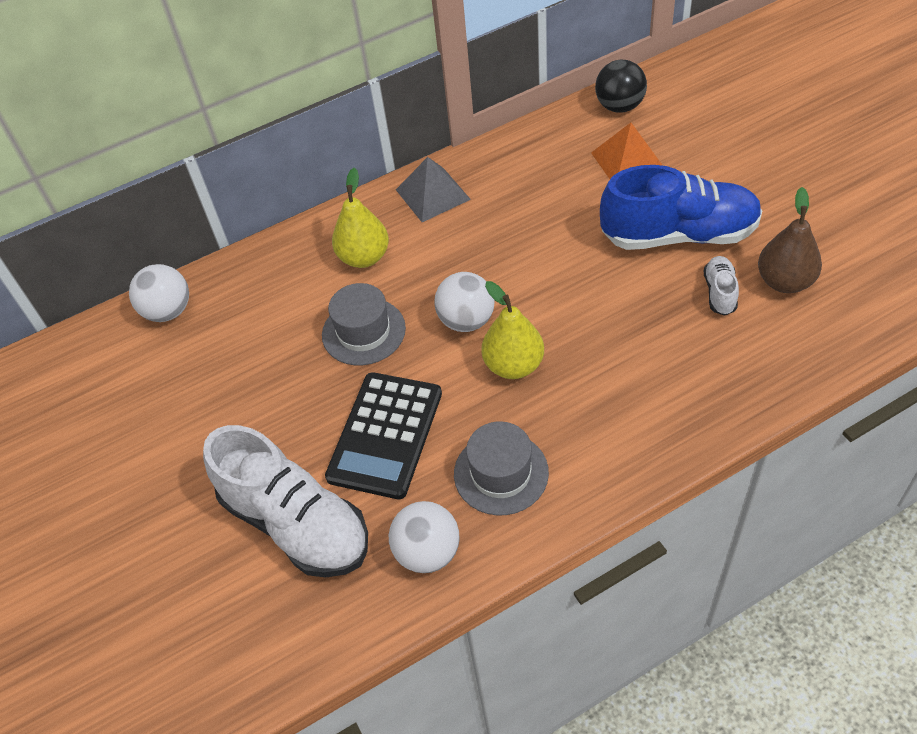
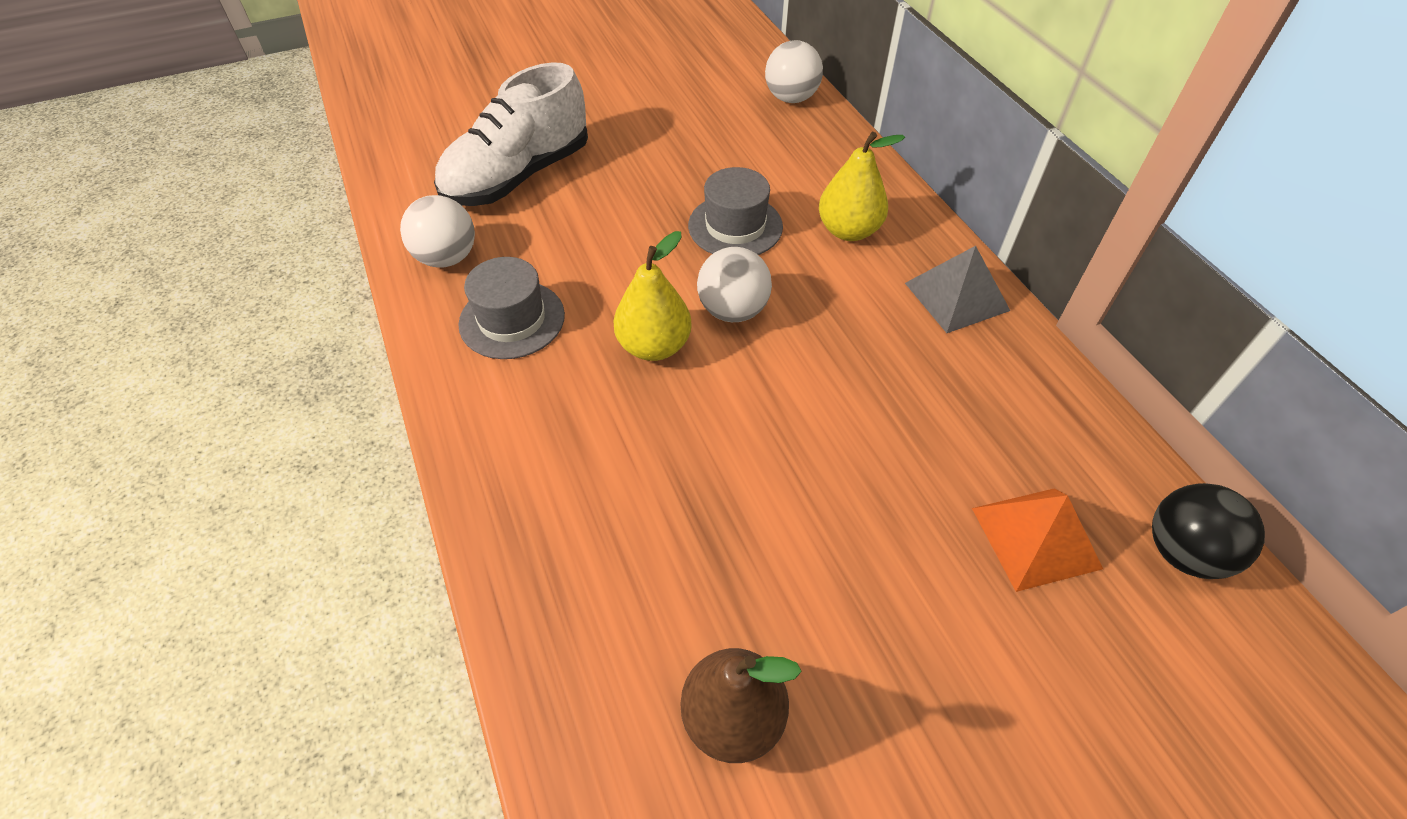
camera: 90 degrees right, 0 degrees up
(385, 435) = (593, 236): black calculator -> none
(679, 235) = (857, 577): blue shoe -> none
(720, 292) = (727, 607): white shoe -> none

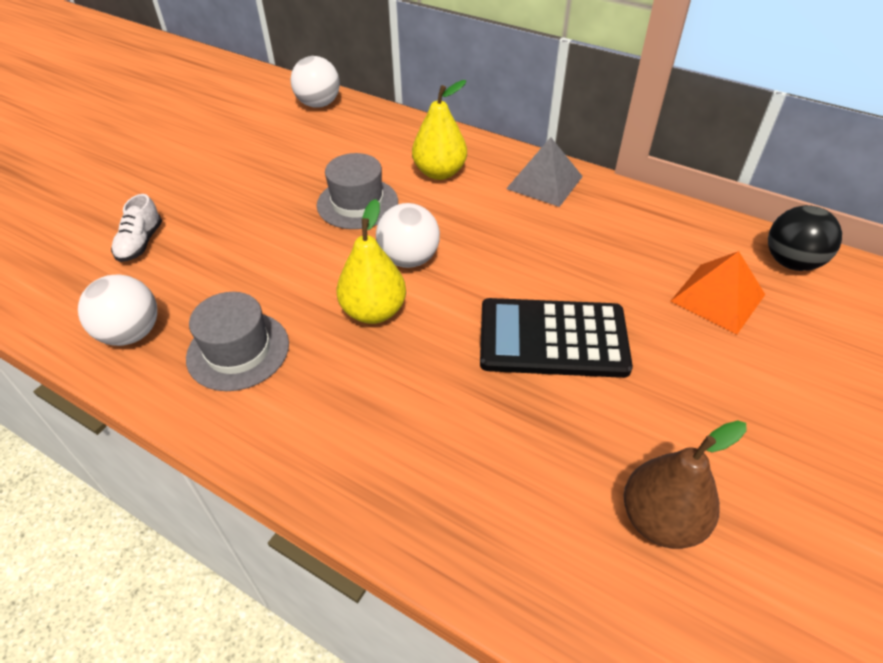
camera: 35 degrees left, 5 degrees down
(518, 176) = (140, 243): white shoe -> white shoe, size x0.44
(799, 472) = (553, 338): none -> black calculator

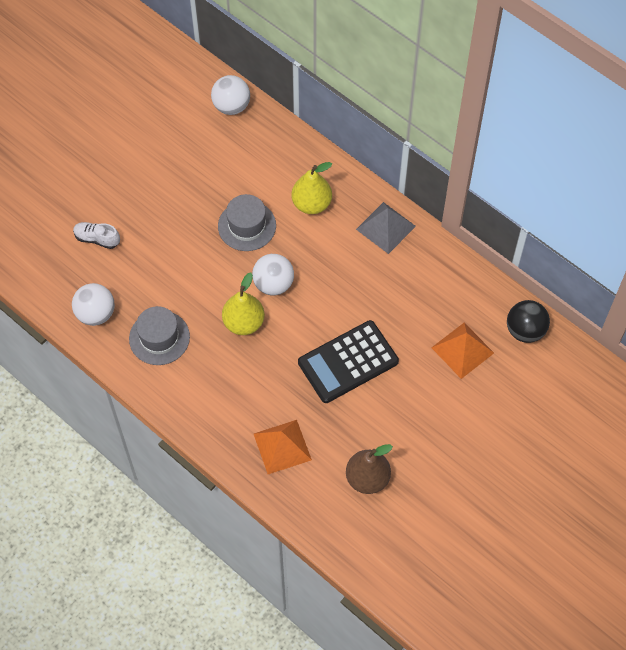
camera: 10 degrees right, 15 degrees up
(140, 243) = (97, 239): white shoe -> white shoe turned 90 degrees clockwise
(482, 488) = (282, 446): none -> orange pyramid
(553, 338) = (348, 362): black calculator -> black calculator turned 45 degrees counterclockwise

